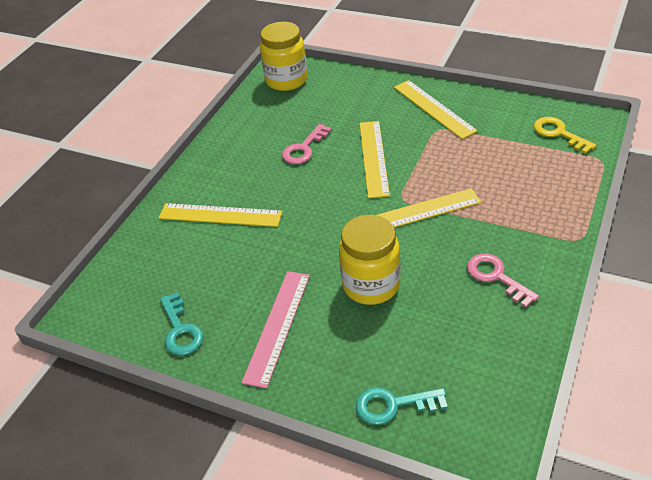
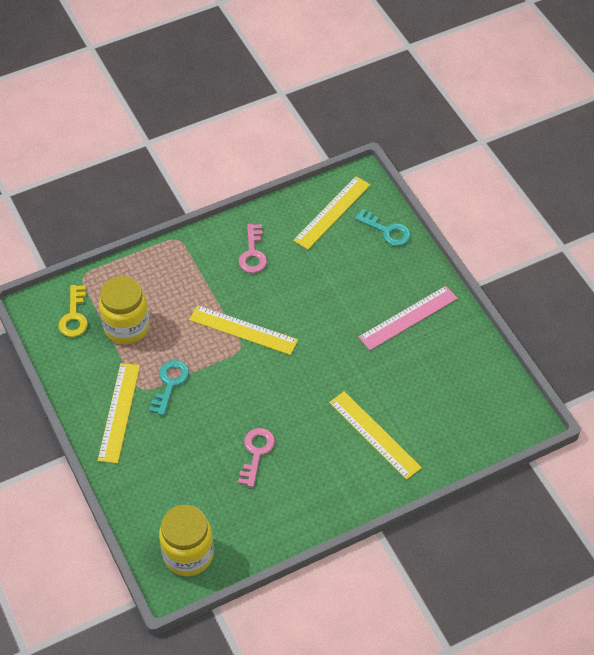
camera: 145 degrees left, 10 degrees up
(180, 330) = (469, 359): turquoise key -> turquoise key (170, 383)
(304, 148) = (256, 453): pink key -> pink key turned 60 degrees counterclockwise
(371, 285) = (328, 302): yellow jar -> yellow jar (126, 327)
(374, 158) = (218, 400): yellow ruler -> yellow ruler (332, 212)

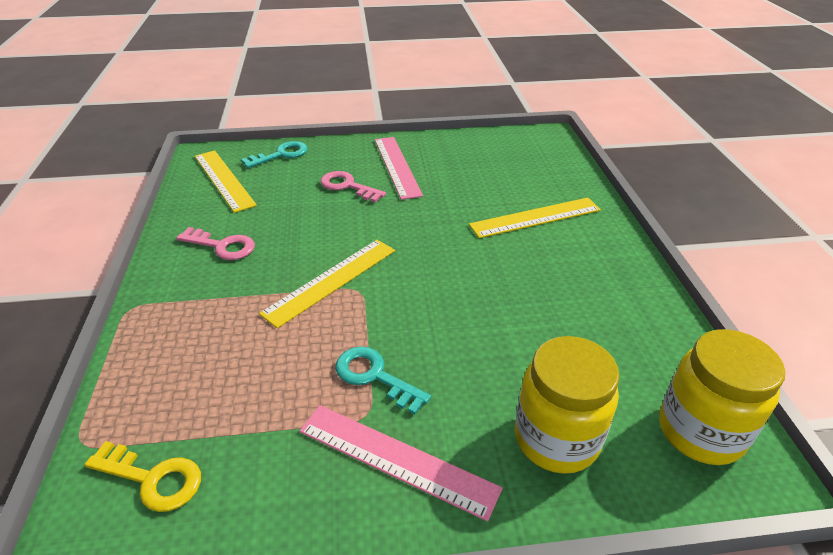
camera: 70 degrees left, 15 degrees down
(119, 412) = (396, 459): yellow ruler -> pink ruler
(126, 327) = (234, 405): yellow jar -> yellow jar (556, 439)
(256, 453) = (531, 314): pink key -> pink key (347, 186)

